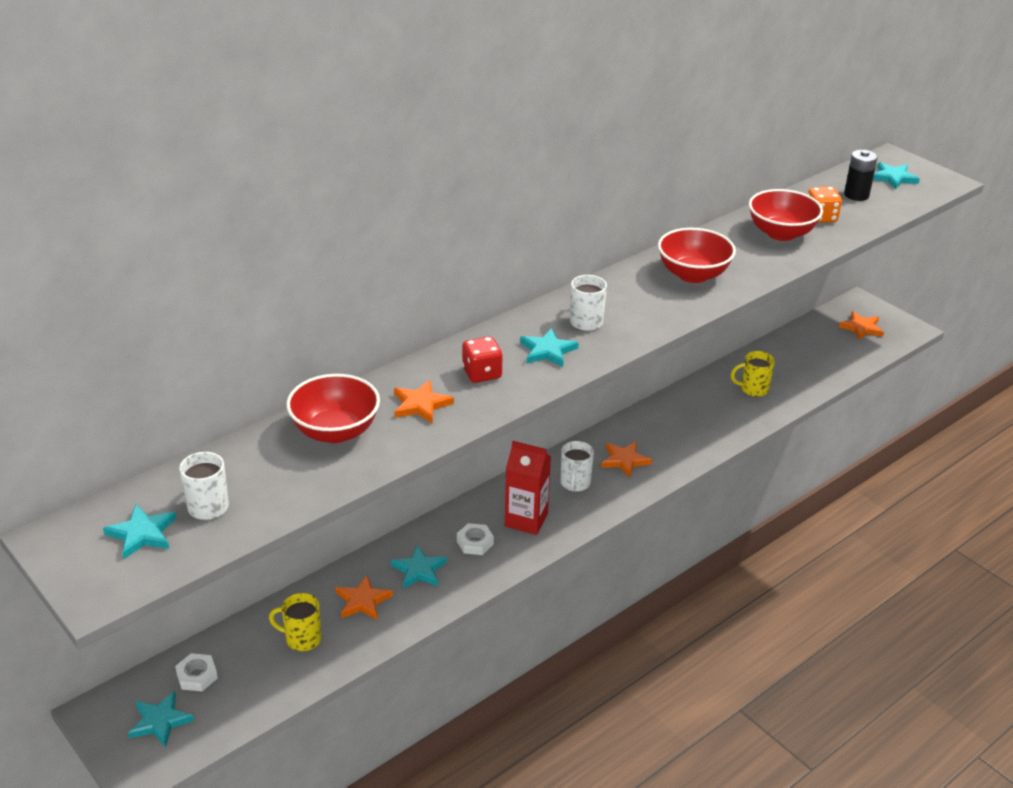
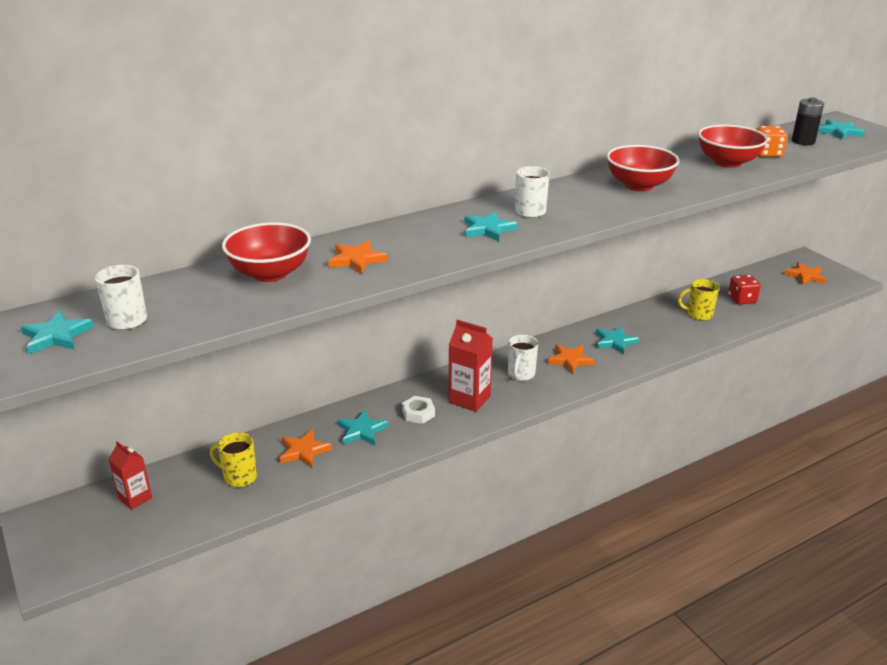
camera: 10 degrees right, 5 degrees down
(160, 721) = (88, 533): turquoise star -> turquoise star (615, 342)
(197, 676) = (135, 498): white nut -> red carton
(482, 373) = (421, 241): red dice -> red dice (742, 300)

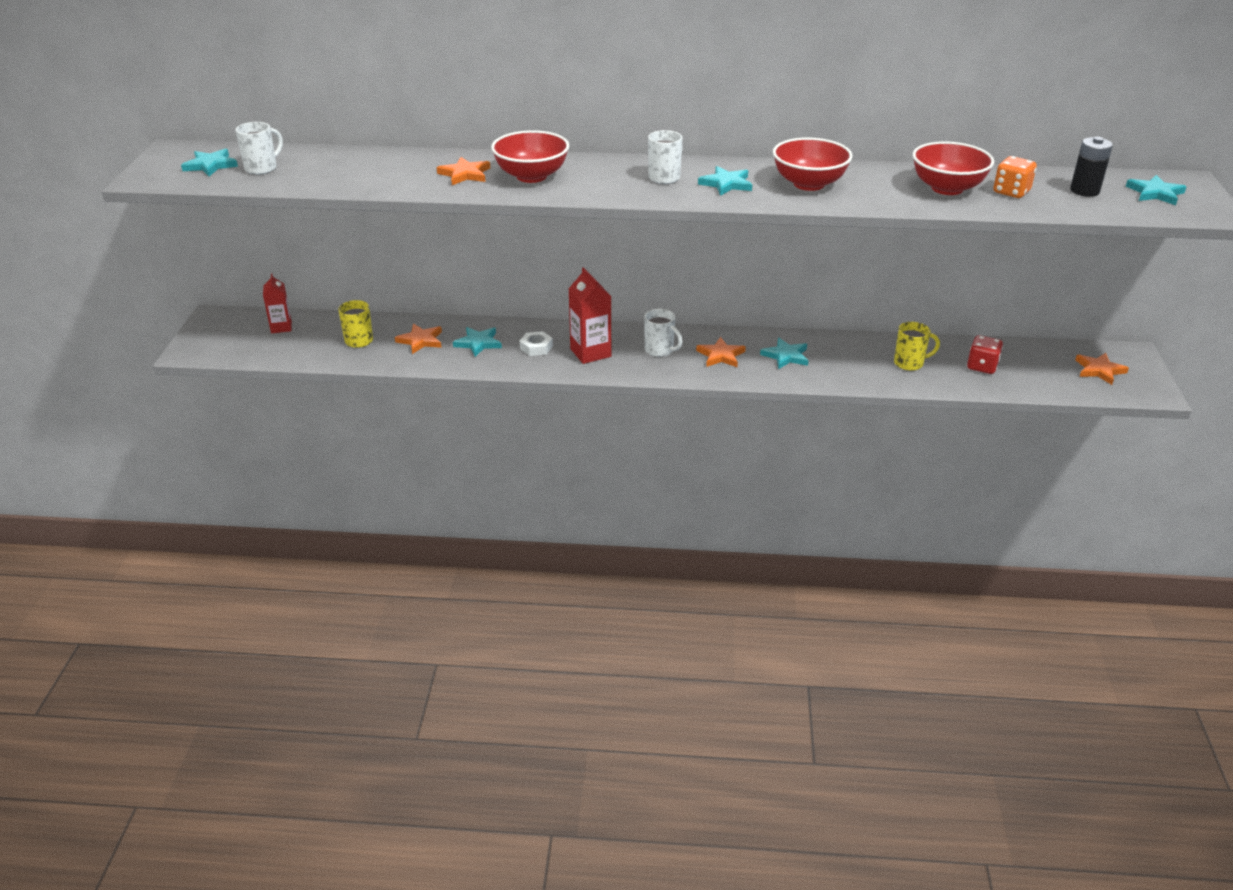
camera: 35 degrees right, 5 degrees up
(270, 273) = (391, 166): red bowl -> red bowl (531, 176)
(488, 229) = (603, 181): turquoise star -> turquoise star (726, 184)
(521, 374) = (660, 350): white mug -> white mug turned 105 degrees counterclockwise
(698, 315) = (909, 363): yellow mug -> yellow mug turned 135 degrees clockwise

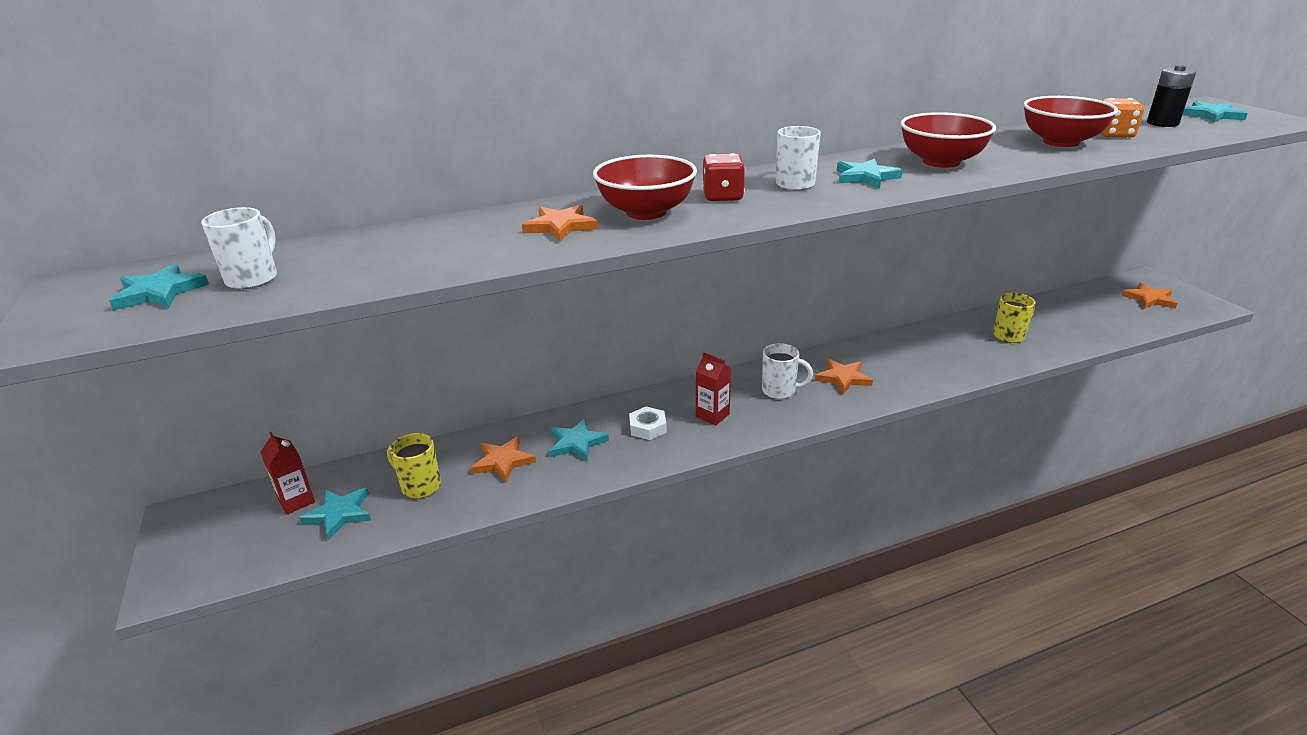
camera: 25 degrees left, 5 degrees down
(590, 353) = (712, 415): red carton -> red carton, size x0.65
(786, 356) = (901, 360): turquoise star -> turquoise star (339, 514)
(982, 366) = (1066, 321): red dice -> red dice (723, 196)

